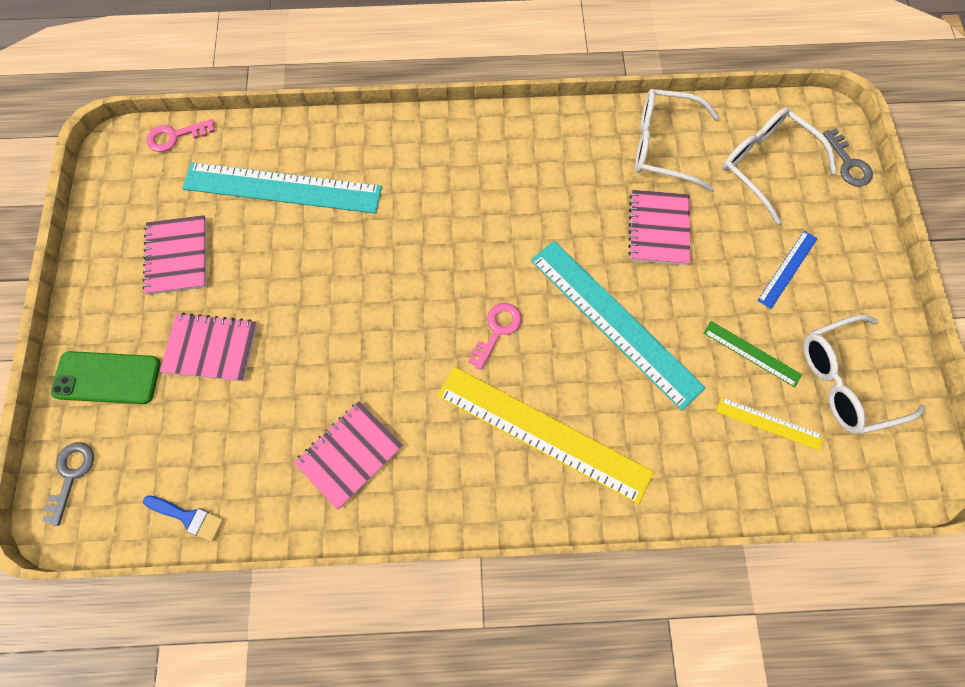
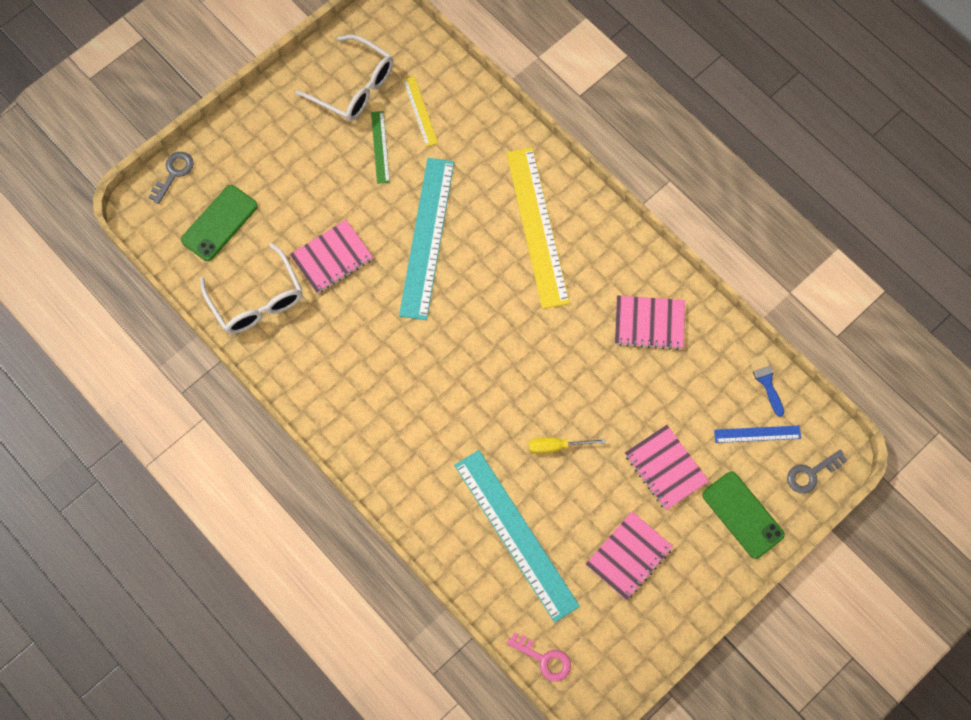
camera: 130 degrees left, 0 degrees up
(319, 275) = (556, 446): none -> yellow screwdriver
(497, 330) = (495, 302): pink key -> none
(766, 166) = (219, 223): white glasses -> green phone
(787, 269) = (297, 162): blue ruler -> blue ruler (757, 434)

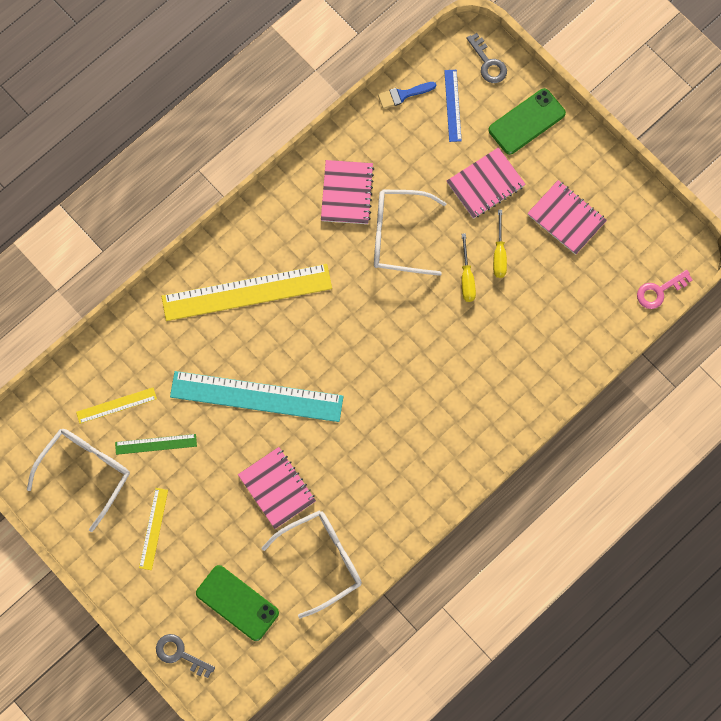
camera: 90 degrees left, 5 degrees up
(296, 147) = (153, 528): none -> yellow ruler
(516, 534) = (549, 314): turquoise ruler -> none
(544, 659) = (659, 291): pink key -> pink key turned 150 degrees counterclockwise
(584, 481) = (499, 254): none -> yellow screwdriver
(602, 376) = (399, 236): none -> white glasses

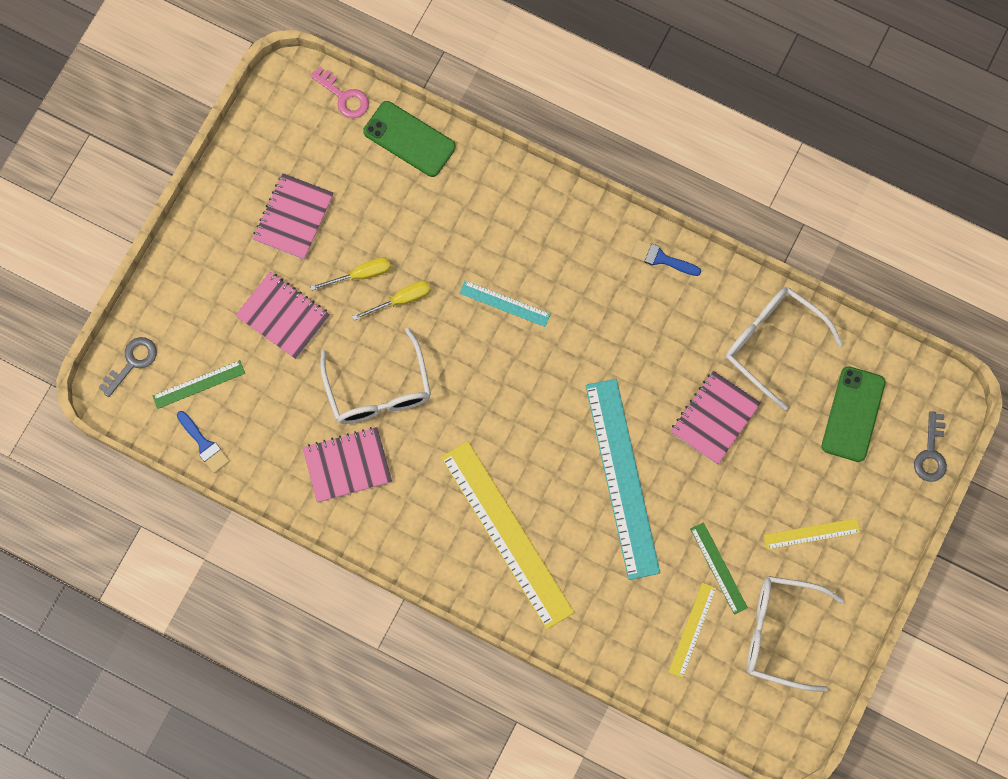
camera: 110 degrees left, 0 degrees up
(116, 405) = (692, 630): yellow ruler -> yellow ruler turned 60 degrees clockwise
(428, 497) = (661, 258): none -> blue brush
(434, 357) = (504, 303): none -> turquoise ruler
(452, 105) = (199, 384): blue ruler -> green ruler
(526, 122) = (191, 296): green phone -> green phone (409, 139)

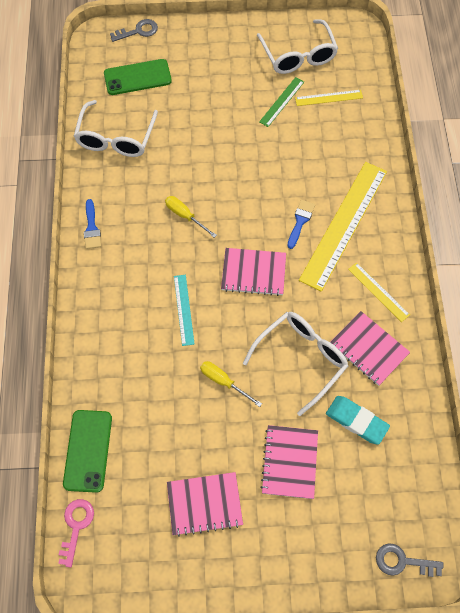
camera: 120 degrees left, 10 degrees down
(199, 384) = (384, 495): green ruler -> none
(204, 444) = (425, 461): blue brush -> blue brush (300, 221)
(282, 404) = (356, 421): none -> turquoise eraser
(361, 275) = (221, 422): yellow screwdriver -> yellow screwdriver (185, 216)
(622, 478) = (261, 178): turquoise ruler -> none
(715, 418) = (187, 146): pink notebook -> pink notebook (253, 272)
(811, 533) = (227, 66): yellow ruler -> yellow ruler (378, 292)

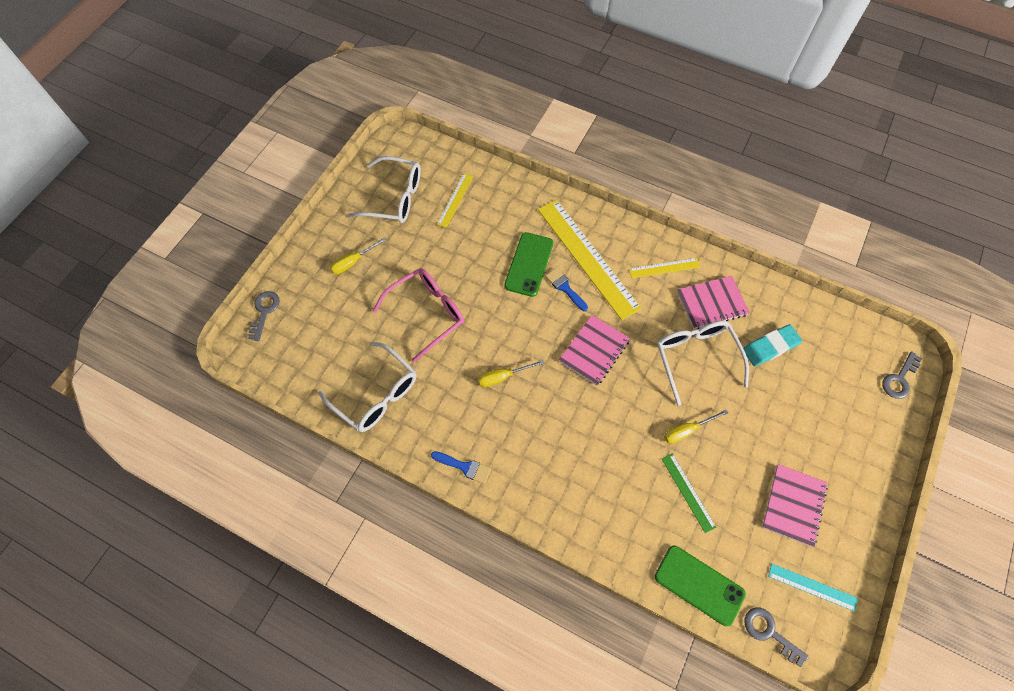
camera: 60 degrees left, 0 degrees up
(76, 526) = (769, 632): pink key -> grey key
(137, 77) = (319, 340): green phone -> green phone (529, 264)
(184, 309) = (599, 427): turquoise ruler -> turquoise ruler (812, 587)
(206, 134) = (426, 314): none -> pink glasses
(219, 61) = (353, 262): none -> yellow screwdriver
(281, 101) = (434, 236): green ruler -> green ruler (688, 492)
(290, 462) = (784, 416): pink notebook -> none

